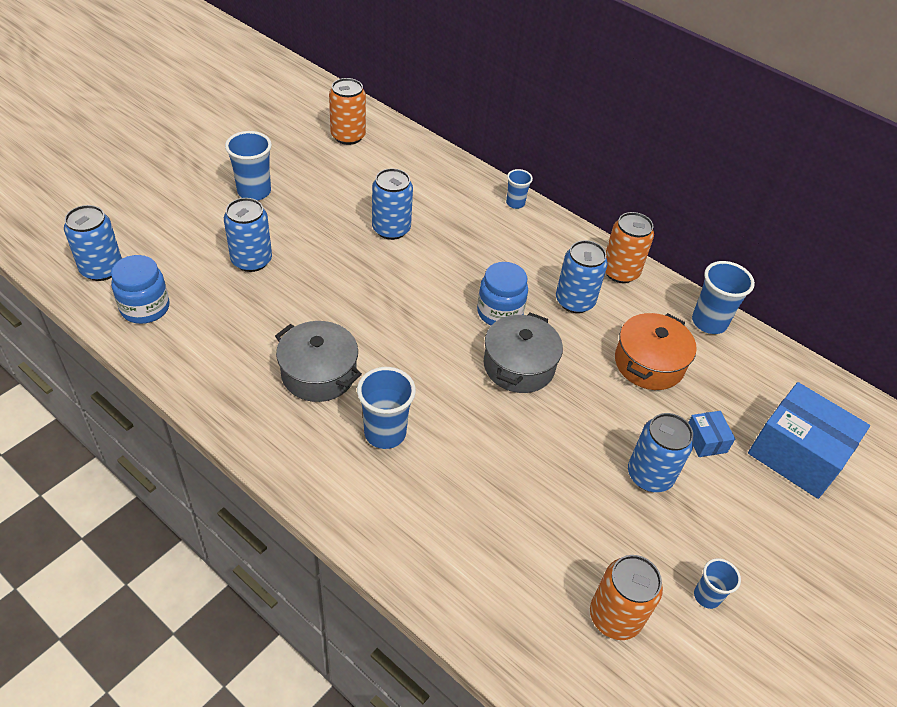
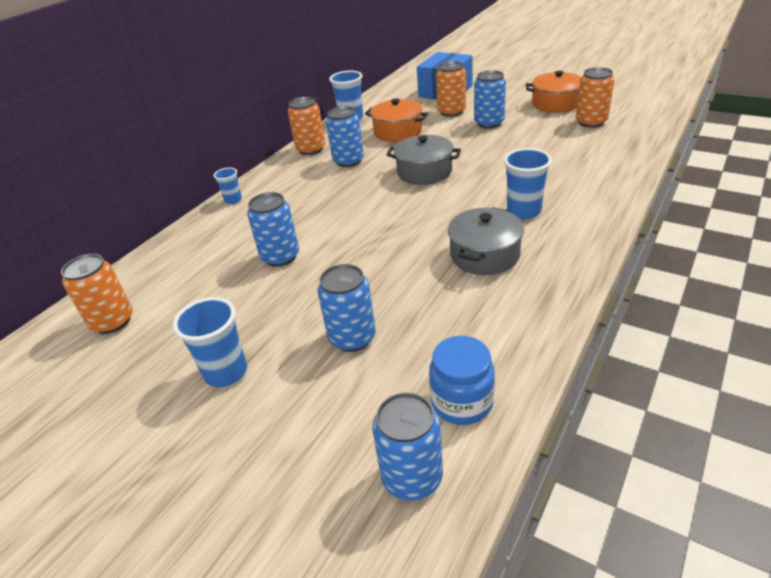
camera: 90 degrees left, 10 degrees down
(499, 312) = (373, 187): blue jar -> none
(705, 440) = (451, 112): blue box -> orange can
(707, 596) = (556, 104): blue cup -> orange pot

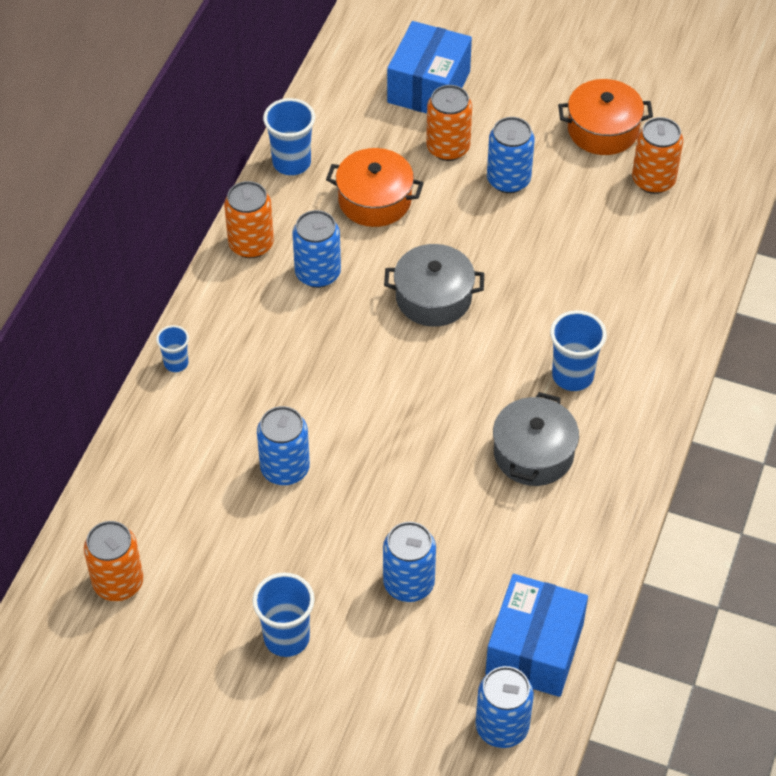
camera: 15 degrees left, 15 degrees up
(462, 402) = (534, 649): blue jar -> blue box

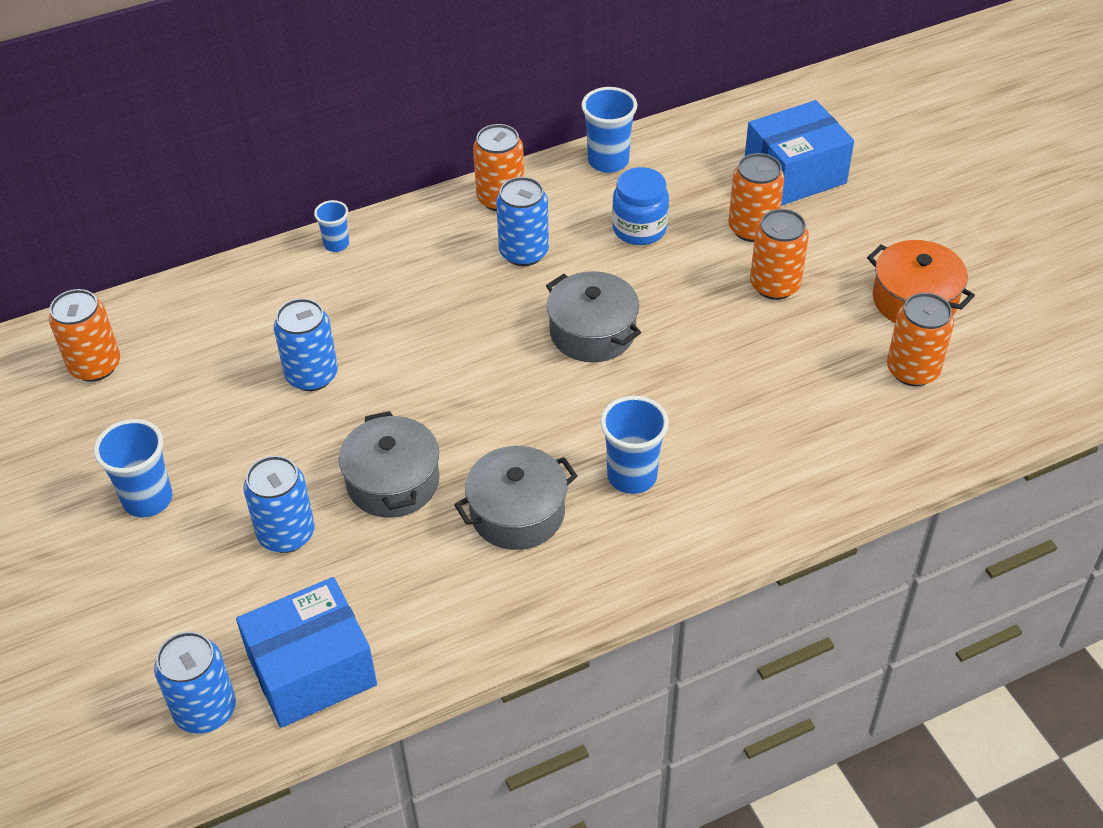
camera: 45 degrees right, 5 degrees down
(375, 200) = (639, 229): orange pot -> blue jar
(432, 496) = (393, 482): none -> grey pot
(508, 180) = (774, 285): blue can -> orange can

